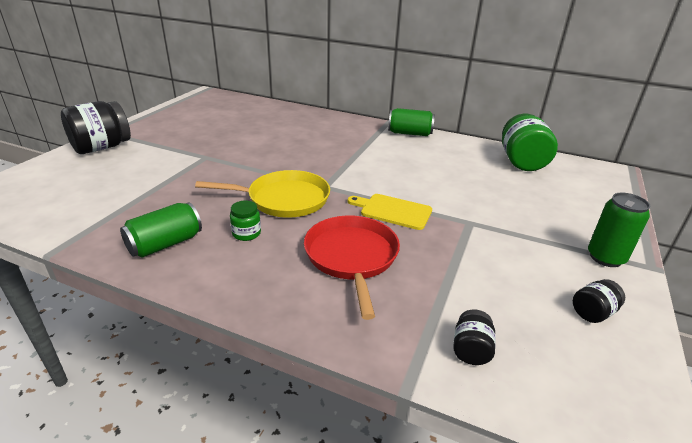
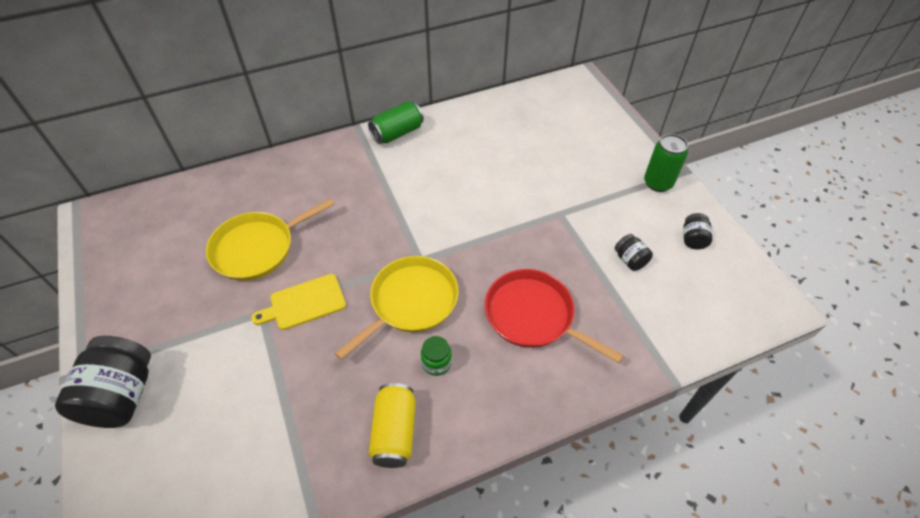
camera: 45 degrees left, 20 degrees up
(165, 244) = (394, 432): green can -> yellow can
(249, 136) = (257, 248): none -> yellow pan
(393, 211) = (501, 245): yellow cutting board -> yellow cutting board (304, 303)
(471, 350) = (672, 325): black jar -> black jar (630, 260)
(521, 162) = (518, 111): green jar -> none

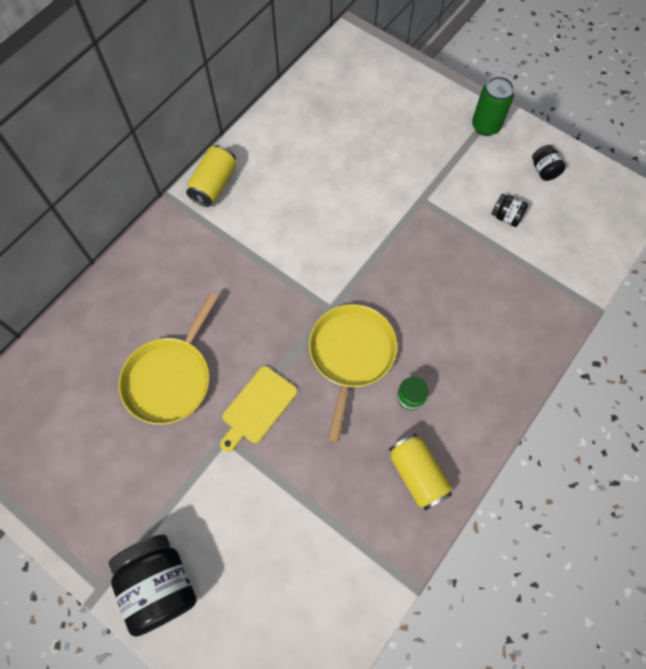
camera: 30 degrees left, 15 degrees up
(397, 133) = (214, 184): green can -> yellow can
(533, 315) = (460, 311): red pan -> none

